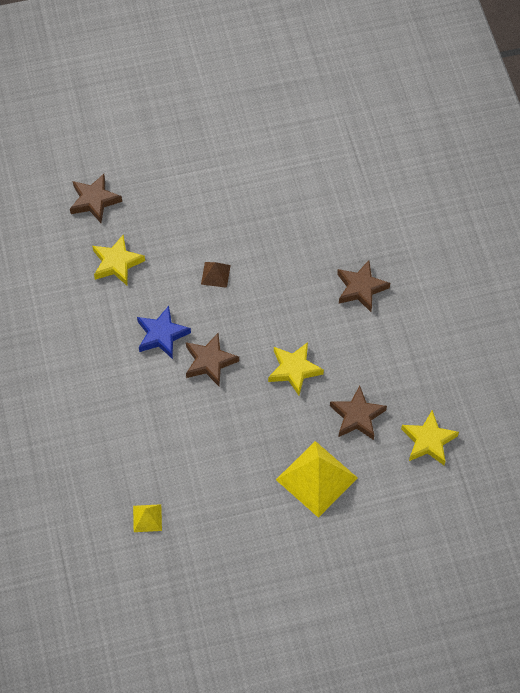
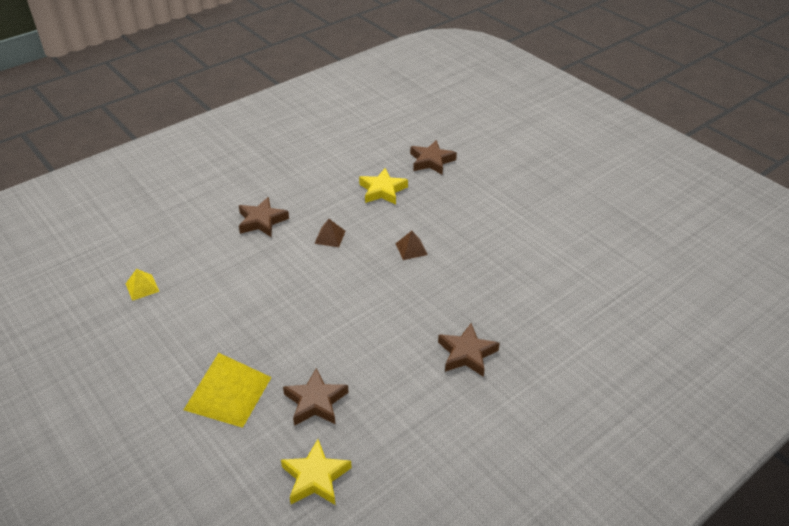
camera: 65 degrees right, 20 degrees down
(162, 335) = (330, 237): blue star -> brown pyramid
(210, 362) = (319, 274): brown star -> brown star (262, 221)
(294, 370) = (343, 334): yellow star -> none

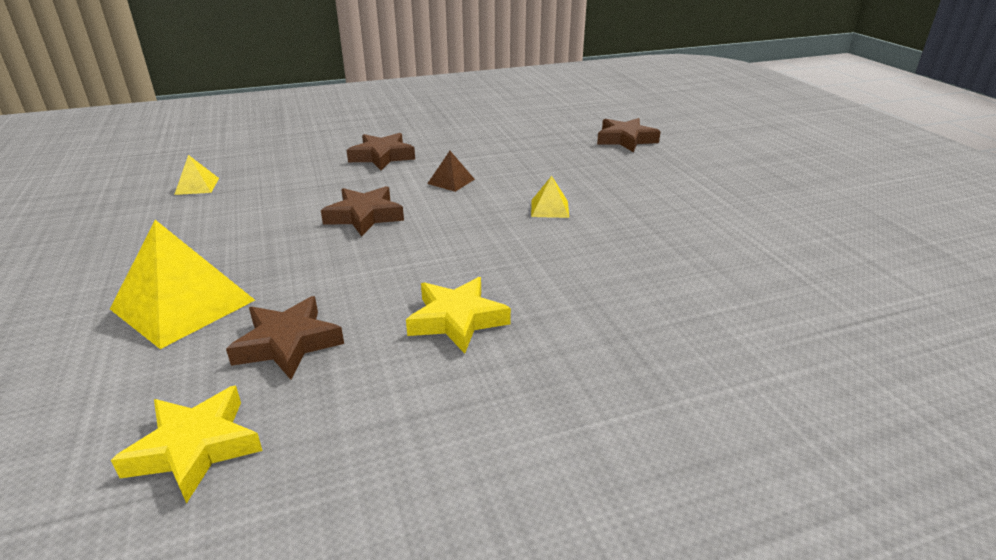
camera: 20 degrees right, 10 degrees down
(382, 190) = (547, 154): yellow star -> yellow star (457, 320)
(411, 249) = (550, 208): brown pyramid -> yellow pyramid
(467, 354) = (563, 338): brown star -> brown star (364, 216)

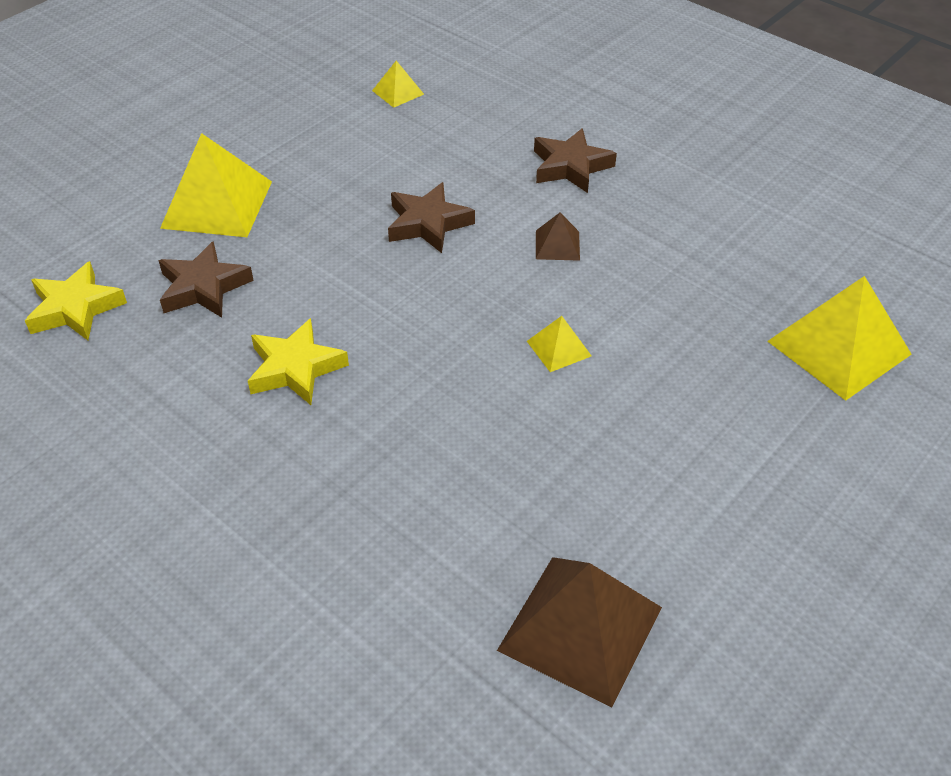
camera: 60 degrees right, 15 degrees up
(625, 140) = (838, 347): brown star -> yellow pyramid
(810, 274) = (580, 628): none -> brown pyramid

